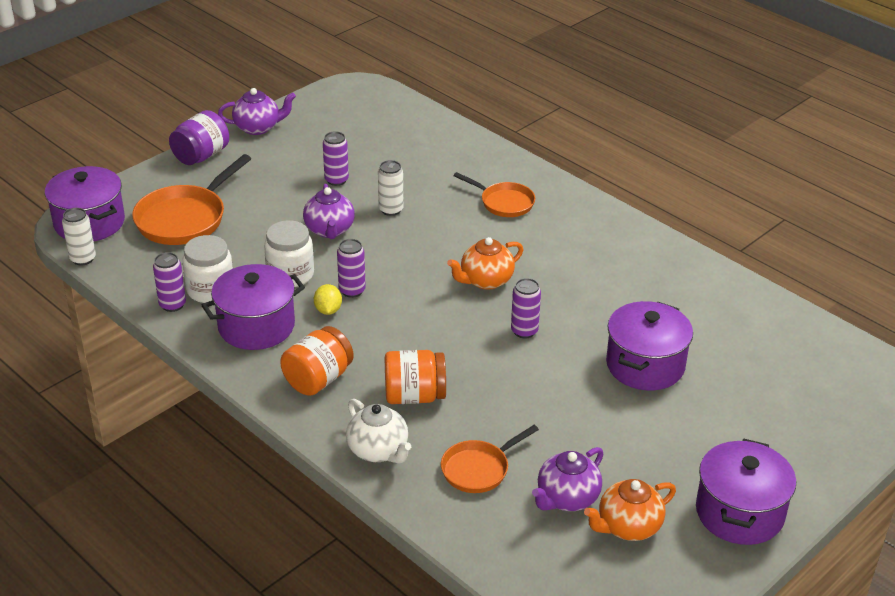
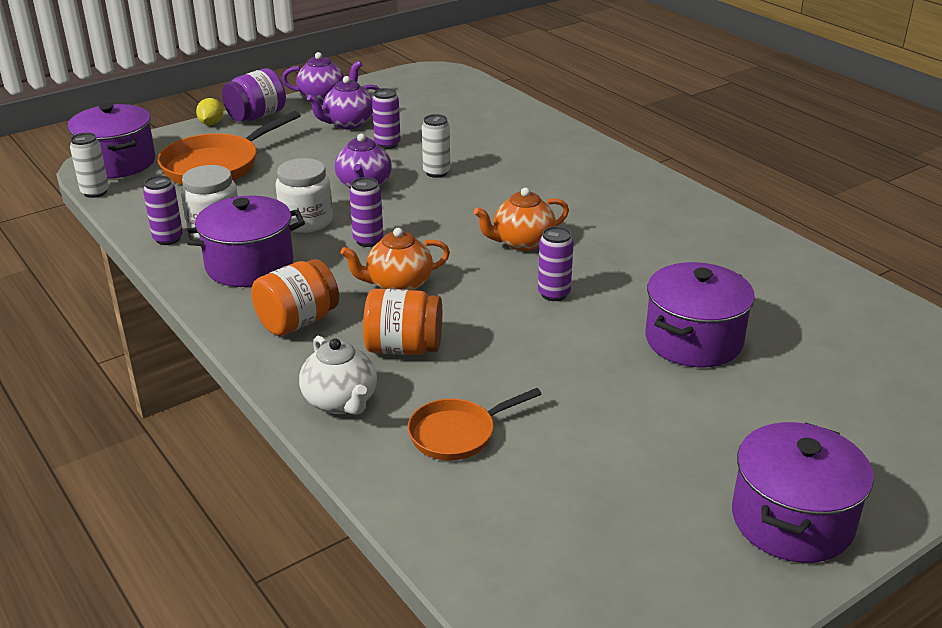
camera: 10 degrees right, 5 degrees down
(328, 310) = (335, 256): yellow lemon -> yellow lemon (211, 123)
(504, 202) = (562, 174): orange pan -> none
(567, 498) = (561, 479): purple teapot -> purple teapot (348, 124)
(628, 527) = (635, 522): orange teapot -> orange teapot (398, 285)

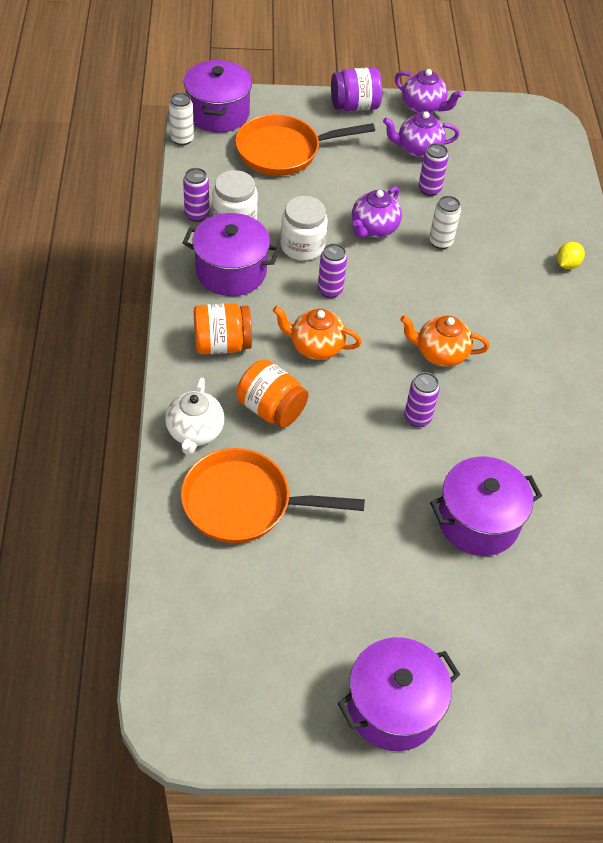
camera: 30 degrees right, 20 degrees up
(211, 123) = (315, 98): yellow lemon -> yellow lemon (567, 264)
(457, 434) = (244, 503): orange pan -> orange pan, size x1.65

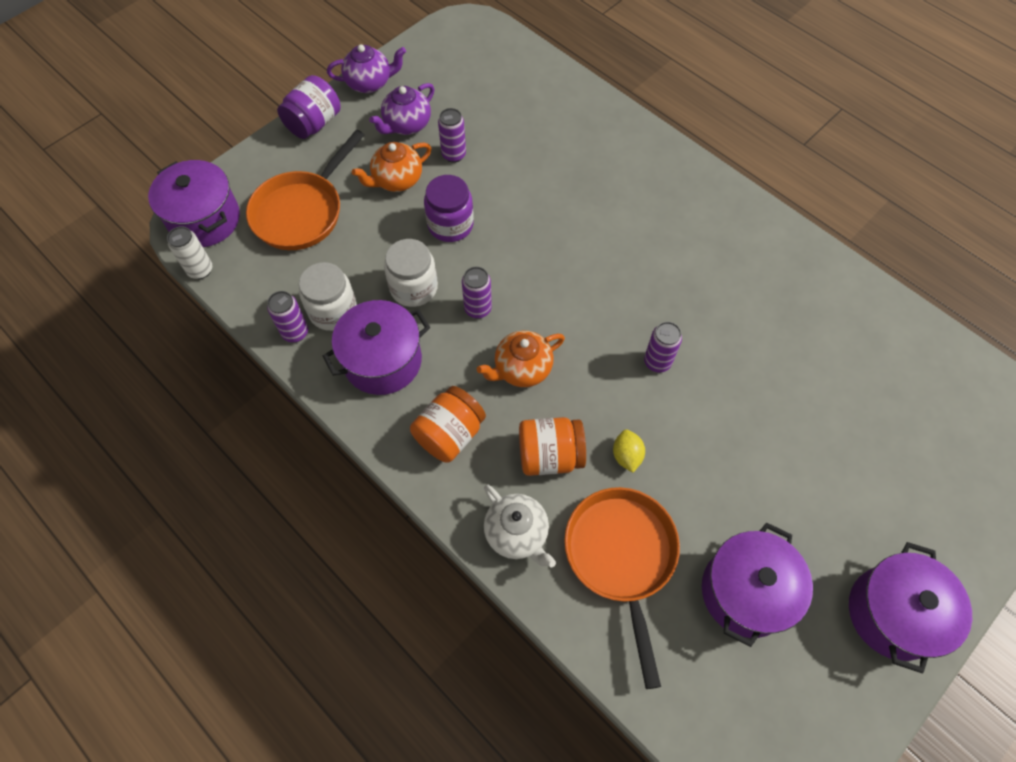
camera: 40 degrees left, 10 degrees up
(244, 503) = (621, 557): orange pan -> orange pan turned 120 degrees clockwise
(373, 228) = (450, 225): purple teapot -> purple jar
(440, 242) = (511, 195): white can -> none
(440, 353) = (613, 292): orange teapot -> orange teapot (397, 180)
(478, 521) = (783, 407): purple pot -> purple pot (745, 591)
(567, 264) = (616, 140): yellow lemon -> yellow lemon (626, 456)

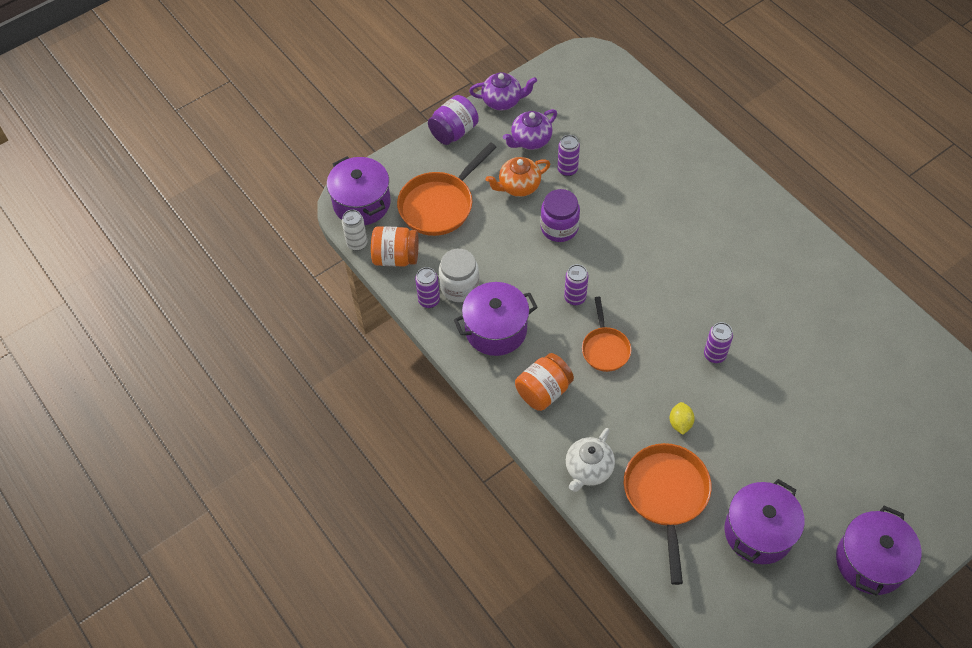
camera: 10 degrees right, 5 degrees down
(413, 288) = (525, 275): white jar -> none
(517, 533) = (588, 470): white teapot -> white teapot turned 60 degrees clockwise
(521, 369) = (605, 348): orange teapot -> orange pan
(550, 455) = (620, 416): orange jar -> orange jar (396, 257)

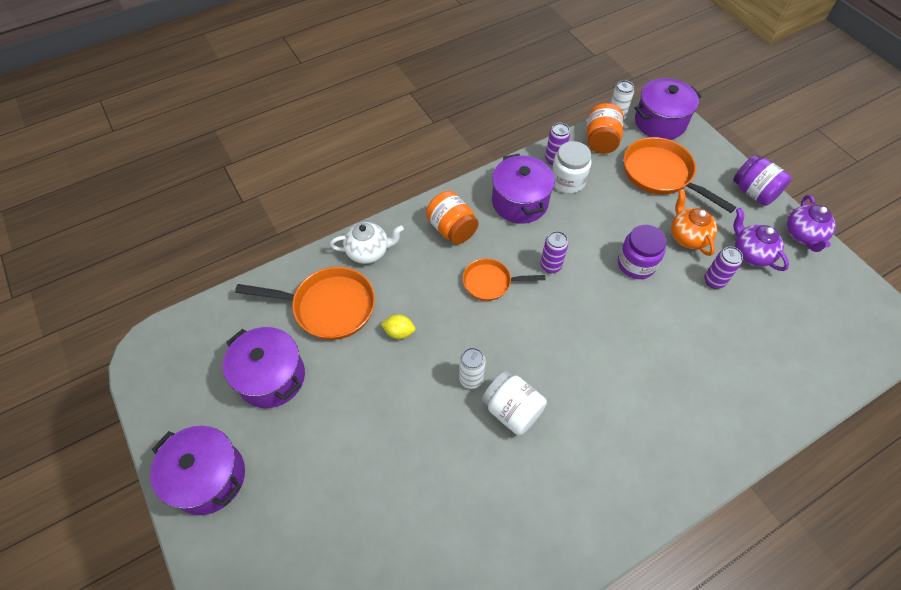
camera: 95 degrees right, 0 degrees up
(588, 470) = (369, 251): white teapot -> white teapot turned 135 degrees clockwise
(714, 355) = (471, 379): purple can -> white can
(736, 320) = (512, 410): none -> white jar

